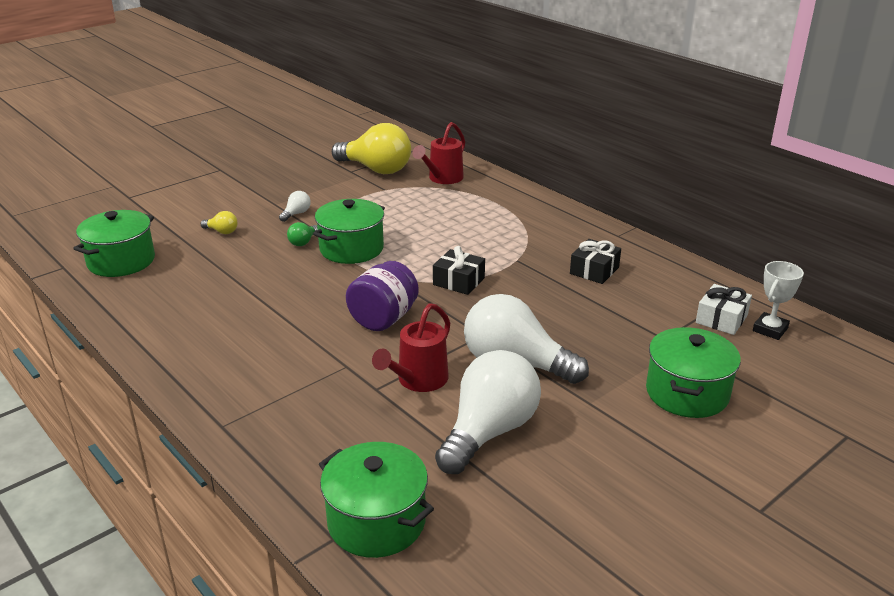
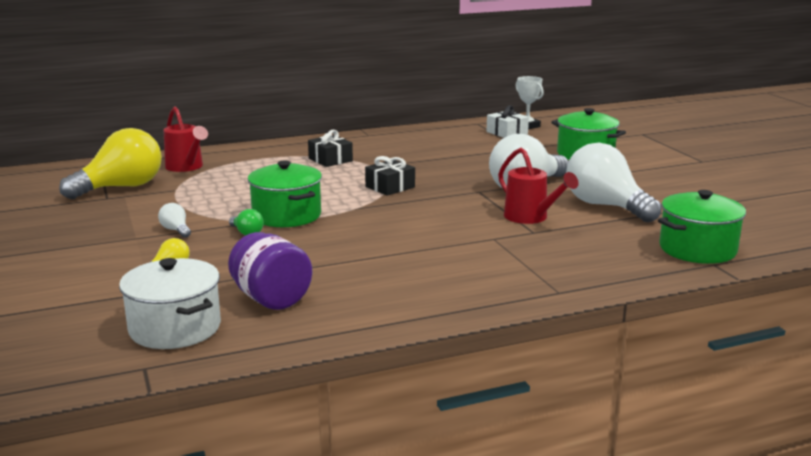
camera: 70 degrees left, 10 degrees down
(121, 261) = (175, 328): green pot -> white pot
(383, 319) = (428, 218): purple jar -> purple jar (271, 299)
(594, 270) = (414, 149): black gift -> black gift (330, 160)

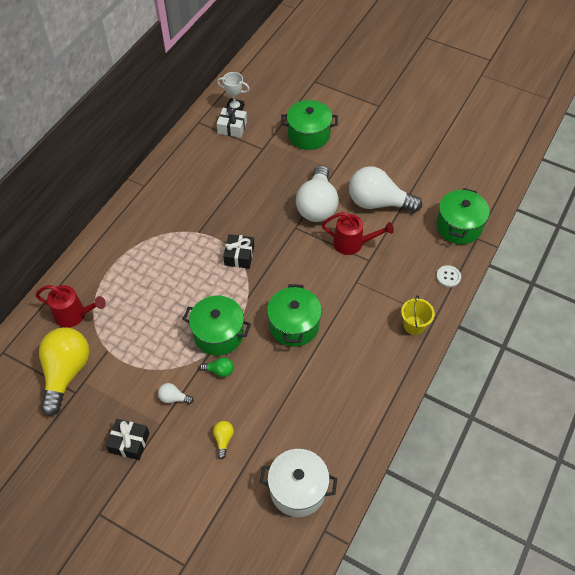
camera: 40 degrees left, 35 degrees up
(271, 299) = (312, 427): purple jar -> none
(330, 160) = (160, 241): black gift -> black gift (129, 442)
(372, 237) = (294, 325): none -> green pot
(519, 286) = (414, 325): none -> yellow bucket
(625, 274) = (448, 277): none -> white button

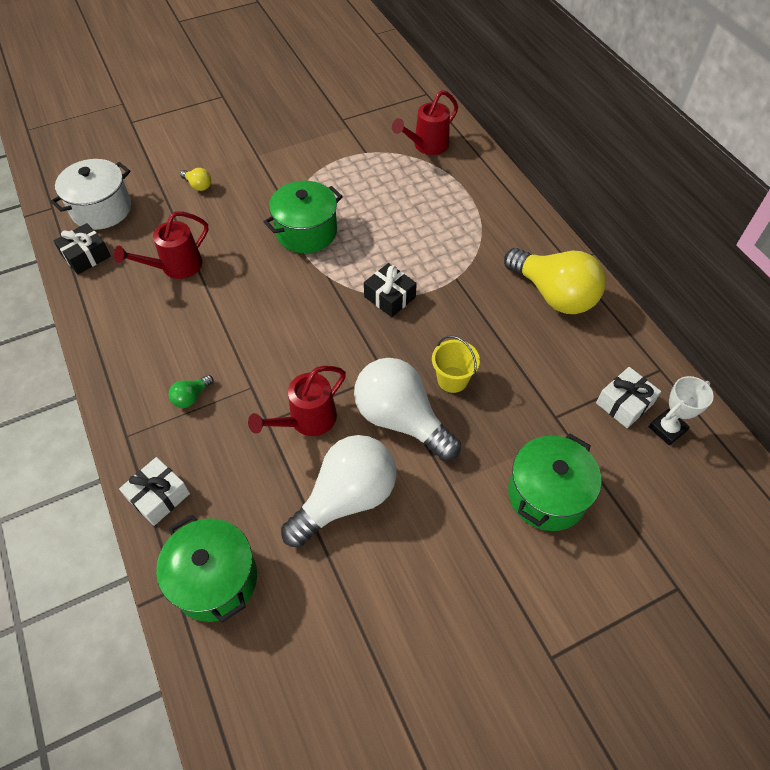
camera: 125 degrees right, 0 degrees up
(66, 373) = (367, 121): yellow light bulb -> yellow light bulb (553, 294)
(129, 442) = (261, 131): black gift -> black gift (86, 256)
(174, 398) = (272, 173): white light bulb -> none
(219, 371) = (266, 214): green light bulb -> green light bulb (191, 397)
(294, 325) = (255, 295): green pot -> none
(309, 389) = (175, 267): none -> red watering can
(414, 325) = (140, 406): yellow bucket -> yellow bucket (452, 379)
(448, 277) = (158, 496): white button -> white gift

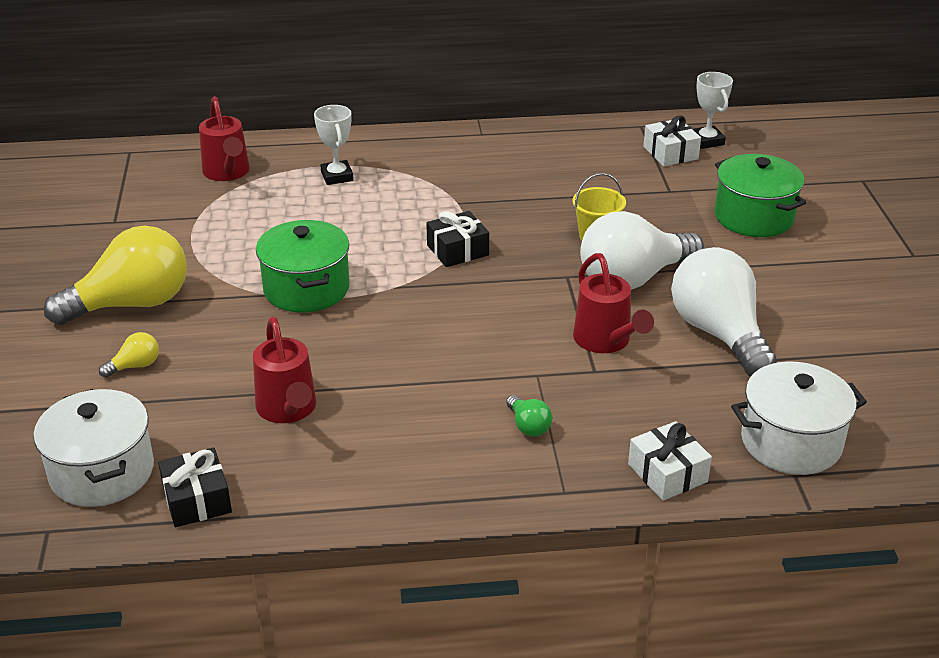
camera: 70 degrees left, 20 degrees down
(215, 579) = (791, 442): green pot -> white pot
(454, 200) = (337, 176): none -> white trophy
(553, 294) = (518, 153): yellow light bulb -> yellow light bulb (132, 304)

